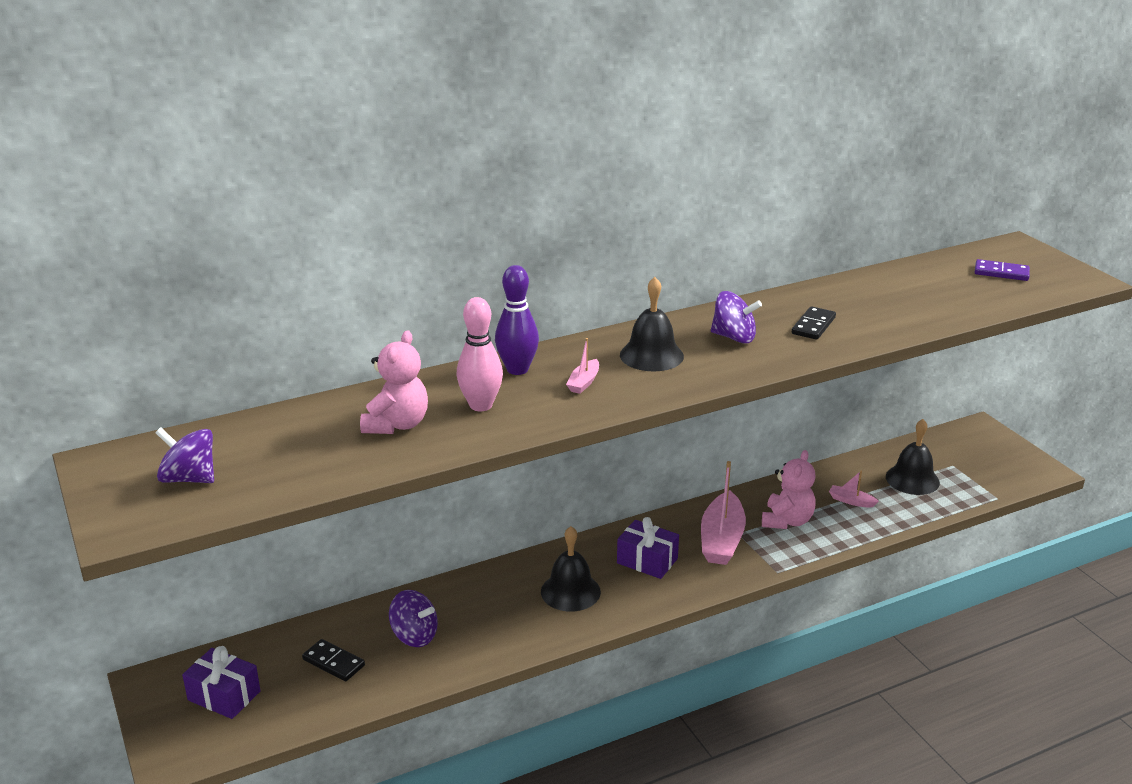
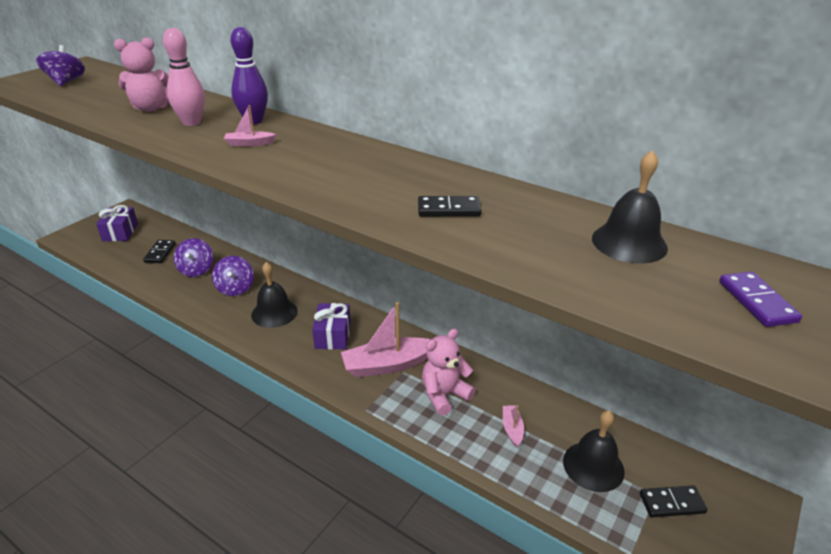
camera: 60 degrees right, 5 degrees up
(651, 355) = (316, 156): black bell -> black bell (629, 242)
(734, 337) = (383, 179): purple spinning top -> purple spinning top (235, 288)
(787, 521) = (444, 395): pink teddy bear -> pink teddy bear turned 150 degrees clockwise
(964, 462) = (671, 503): none -> black domino

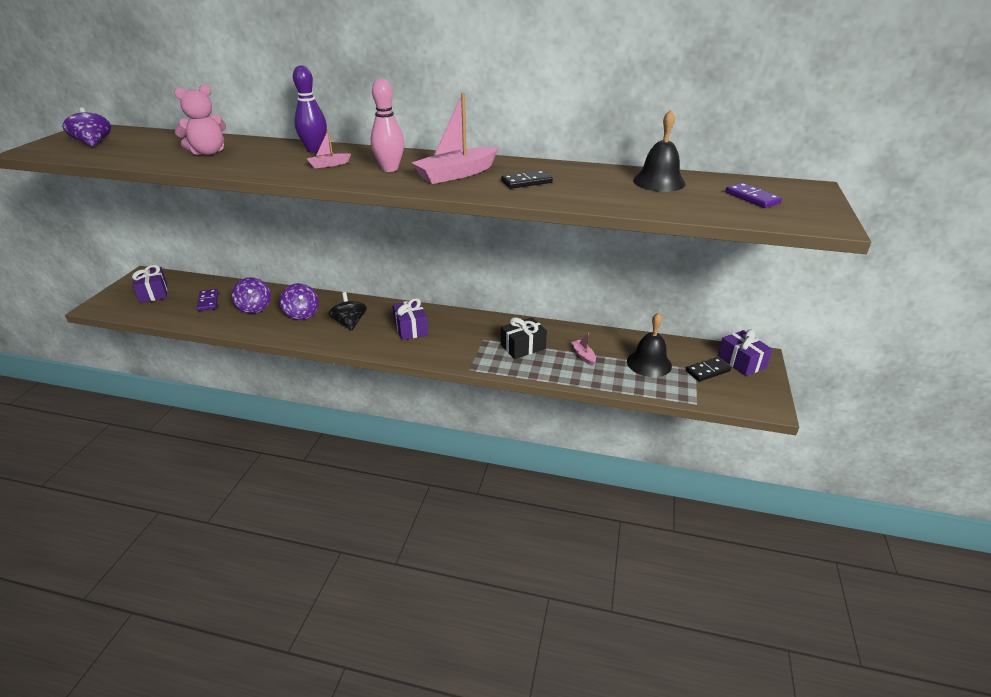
camera: 20 degrees left, 0 degrees up
(160, 253) = (208, 301): black domino -> purple domino
(191, 122) = (259, 157): pink bowling pin -> pink bowling pin (390, 169)
(274, 313) = (349, 323): black bell -> black spinning top
(387, 365) = (468, 338): pink boat -> pink boat (456, 174)
(444, 395) = (523, 347): pink teddy bear -> black gift
(730, 502) = (741, 362): none -> purple gift

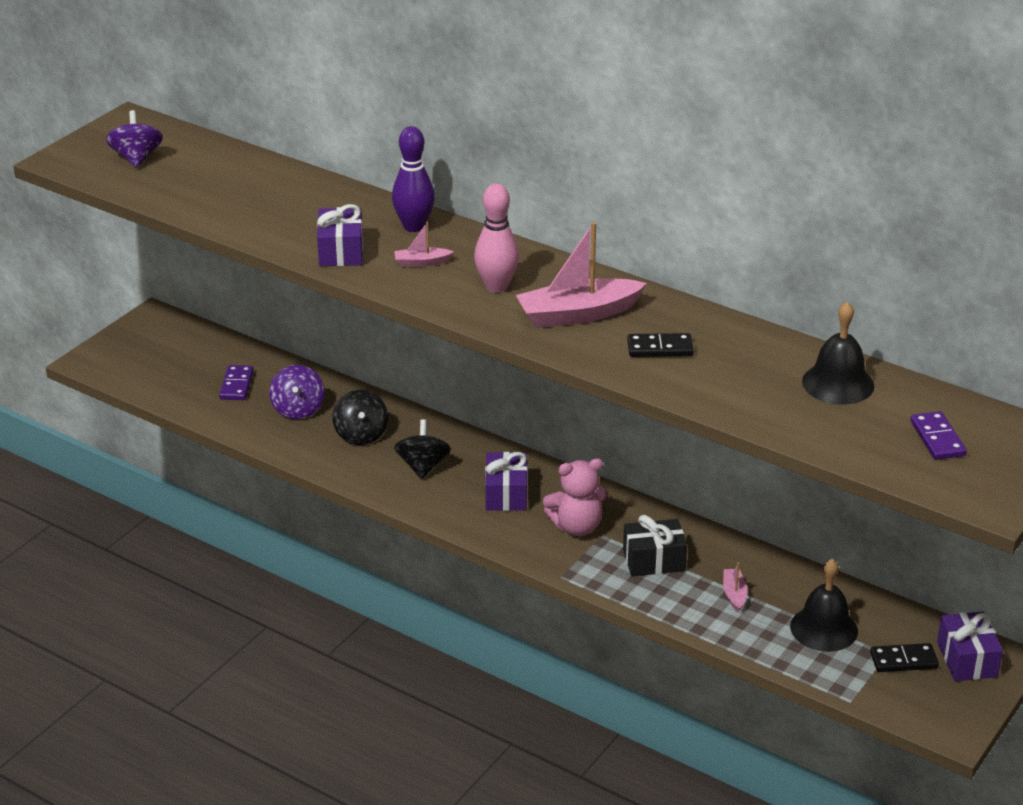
camera: 20 degrees right, 0 degrees up
(153, 293) = (164, 354): purple gift -> purple gift (341, 251)
(208, 152) = (276, 206): pink teddy bear -> pink teddy bear (577, 526)
(302, 313) = (361, 435): purple spinning top -> black spinning top

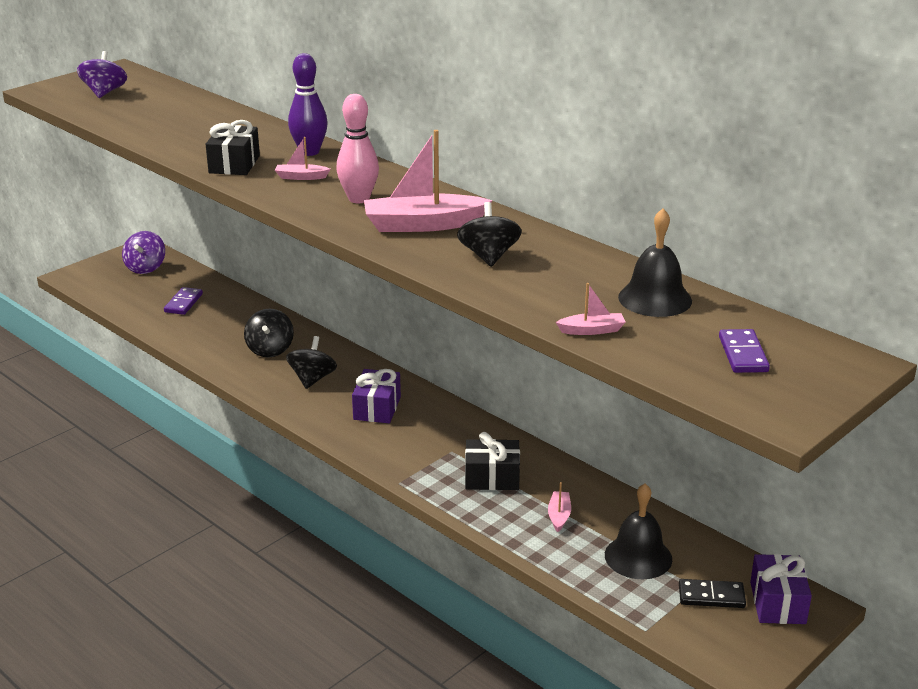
camera: 10 degrees right, 5 degrees down
(298, 409) = (225, 325): purple spinning top -> purple spinning top (145, 268)
(341, 251) = (234, 164): purple gift -> black gift
(577, 526) = (430, 441): pink teddy bear -> none
(660, 348) = (489, 256): black domino -> black spinning top
(791, 426) = (592, 330): none -> pink boat

